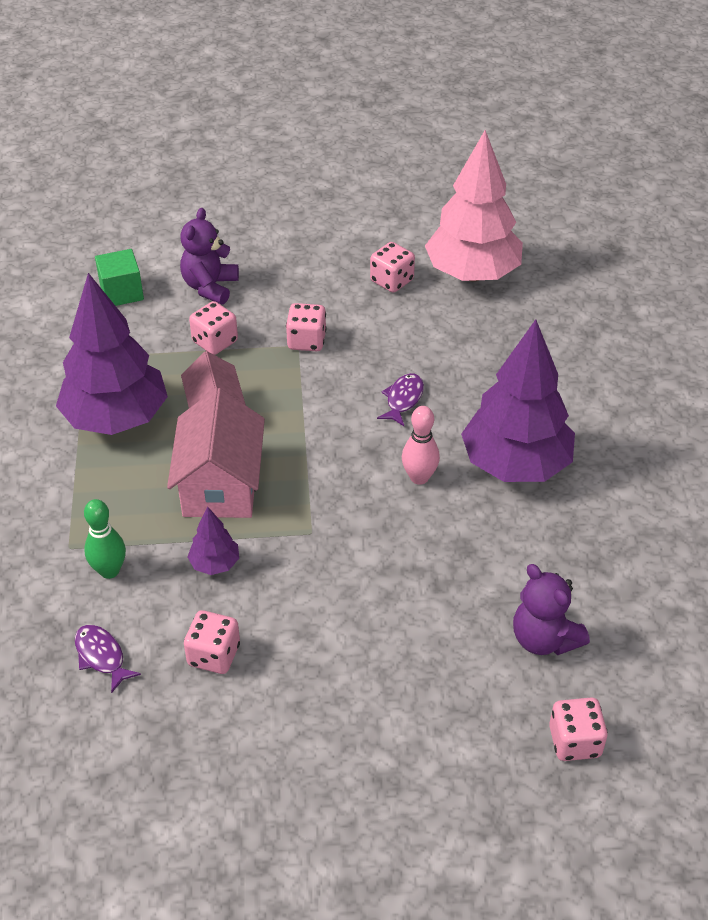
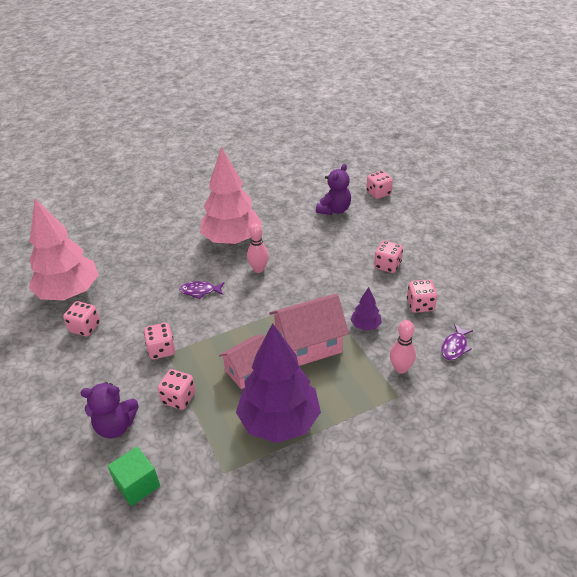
camera: 110 degrees left, 5 degrees down
(109, 570) = (400, 368): green bowling pin -> pink bowling pin
(335, 653) = (387, 265): none -> pink dice
(515, 464) = (232, 240): purple tree -> pink tree

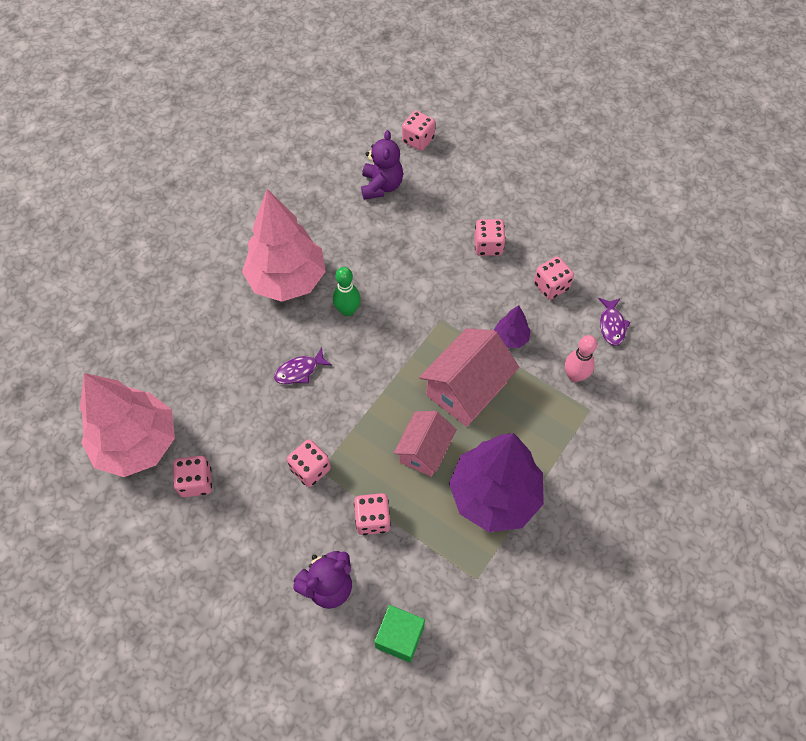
camera: 30 degrees left, 20 degrees up
(258, 269) = (348, 310): pink bowling pin -> green bowling pin

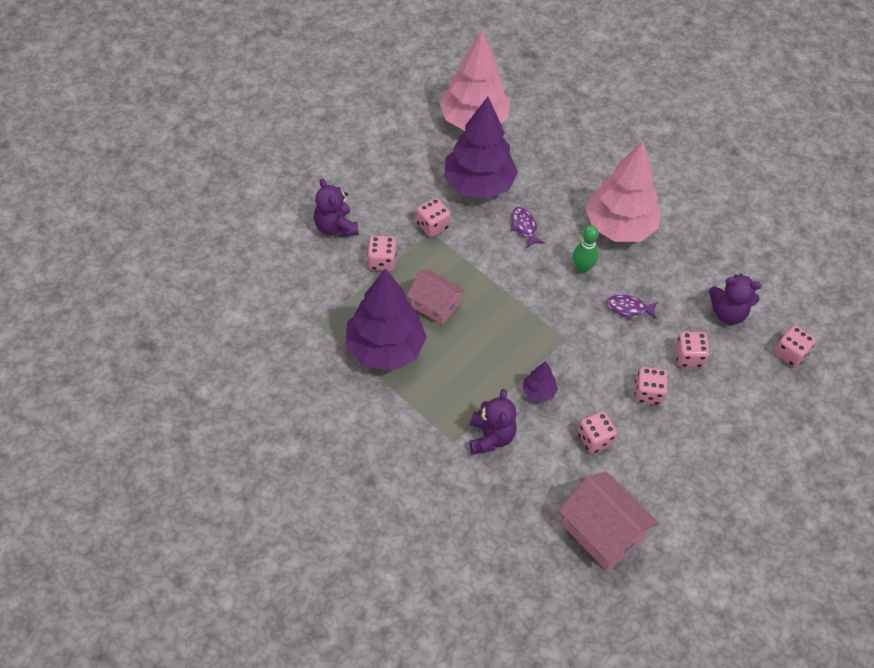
camera: 95 degrees right, 5 degrees down
(196, 482) = (435, 154): pink dice -> pink dice (689, 357)
(241, 426) = (478, 184): none -> purple tree
(400, 637) = (286, 266): green cube -> none
(466, 389) = (489, 346): pink house -> pink house (602, 532)
(575, 376) = (490, 437): pink bowling pin -> purple teddy bear
(612, 325) = (543, 484): purple fish -> purple fish (628, 308)

